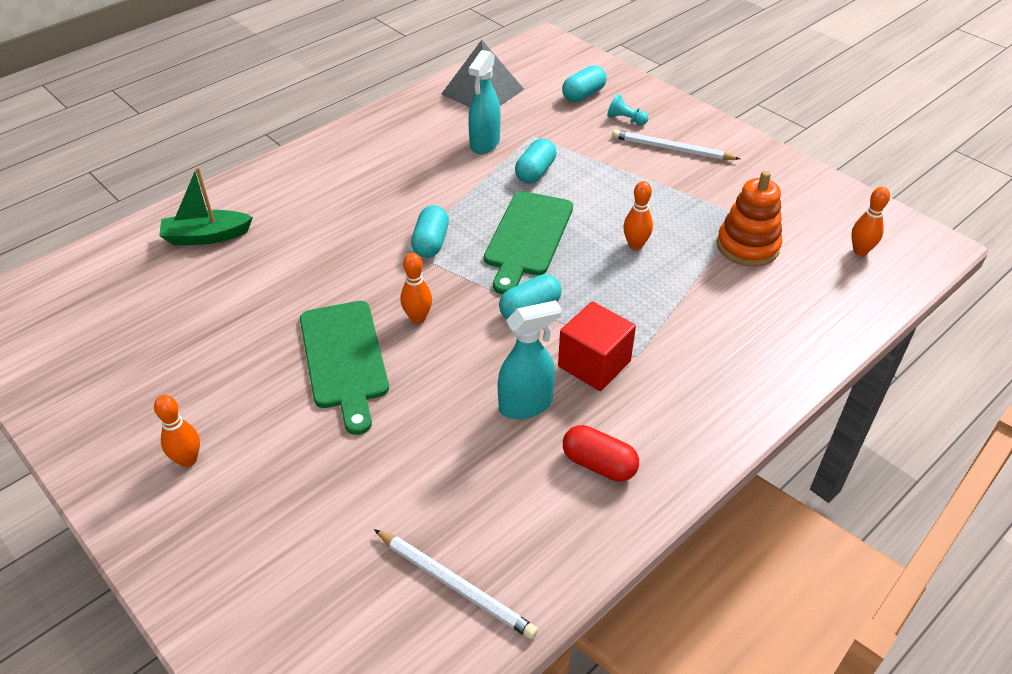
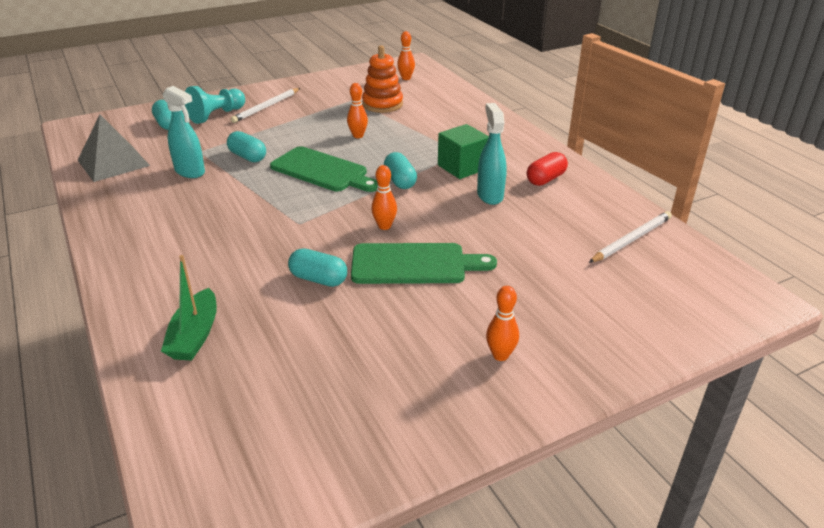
camera: 75 degrees left, 10 degrees down
(431, 243) = (299, 210): turquoise capsule -> turquoise capsule (318, 279)
(594, 364) = (462, 167): red cube -> green cube
(625, 119) = (216, 115): turquoise pawn -> turquoise pawn, size x1.88

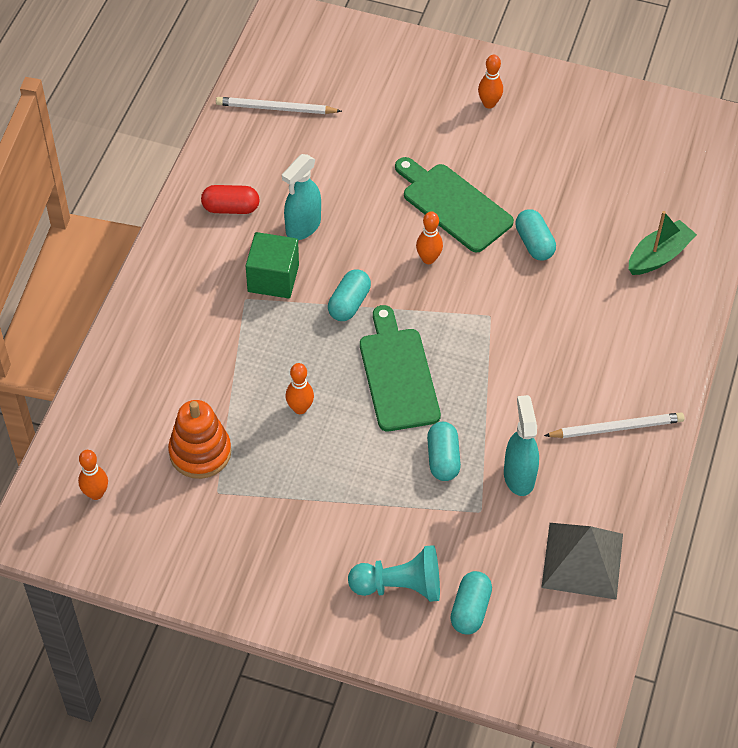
camera: 135 degrees left, 20 degrees up
(266, 107) = (328, 559): white pencil -> white pencil (616, 428)

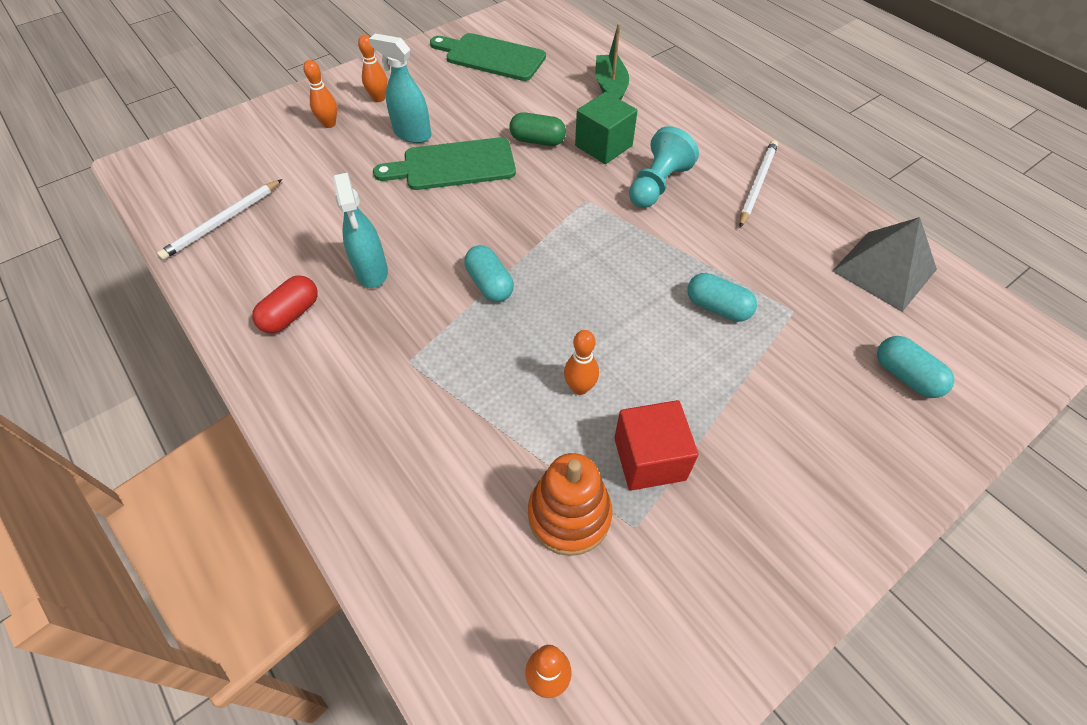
camera: 55 degrees left, 0 degrees up
(273, 278) = (406, 325): green cube -> green cube (603, 146)
(273, 476) = (649, 459): none -> red cube
(398, 374) = (599, 291): green cutting board -> green cutting board (491, 57)
(400, 586) = (851, 419): turquoise pawn -> turquoise pawn (657, 185)
(428, 259) = (492, 207): orange bowling pin -> orange bowling pin (329, 124)
(519, 476) = (769, 266): turquoise spray bottle -> turquoise spray bottle (412, 134)
(534, 243) = (537, 141): turquoise capsule -> green capsule

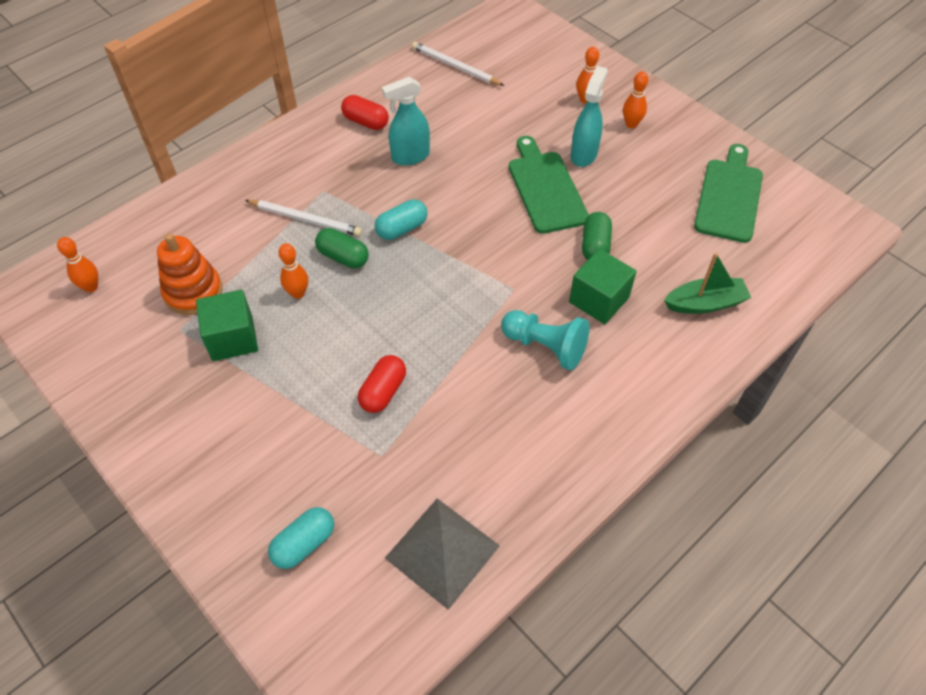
camera: 85 degrees right, 0 degrees up
(526, 341) = (343, 257): none -> green capsule
(649, 459) = (232, 338): red cube -> green cube
(717, 307) = (383, 391): turquoise capsule -> red capsule
(757, 184) = (562, 439): white pencil -> white pencil (305, 219)

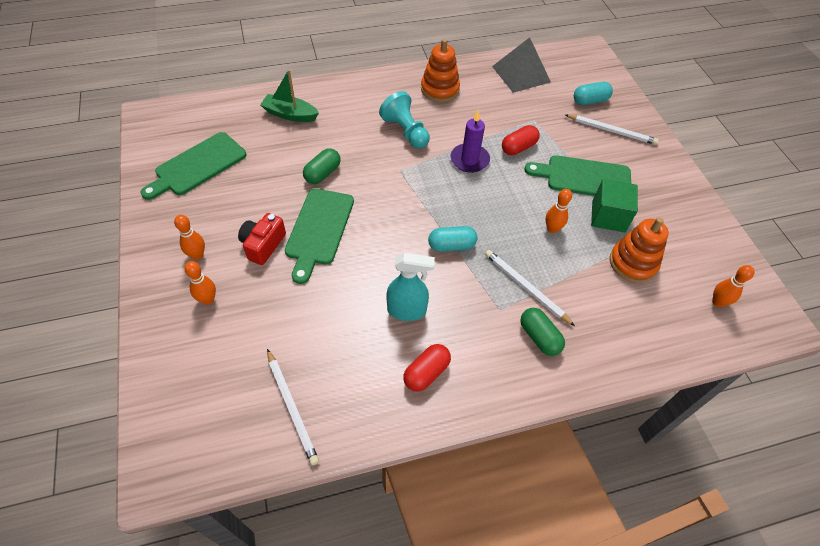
camera: 155 degrees left, 0 degrees up
(254, 490) = (611, 131): none -> white pencil
(277, 383) = (584, 177): none -> green cutting board
(343, 257) = (507, 242): green capsule -> green capsule (539, 337)
(366, 122) = (426, 373): red capsule -> red capsule turned 75 degrees clockwise
(438, 341) = (469, 160): none -> purple candle
(549, 446) = (440, 89): none -> orange stacking toy
(584, 154) = (263, 245): turquoise spray bottle -> red camera
(599, 300) = (351, 142): green cube -> none

